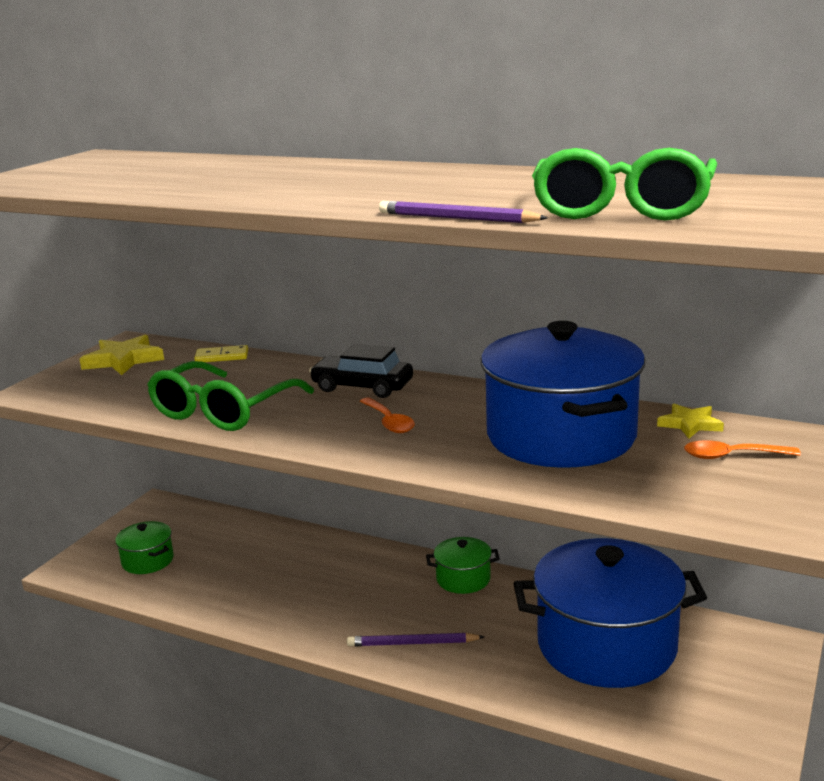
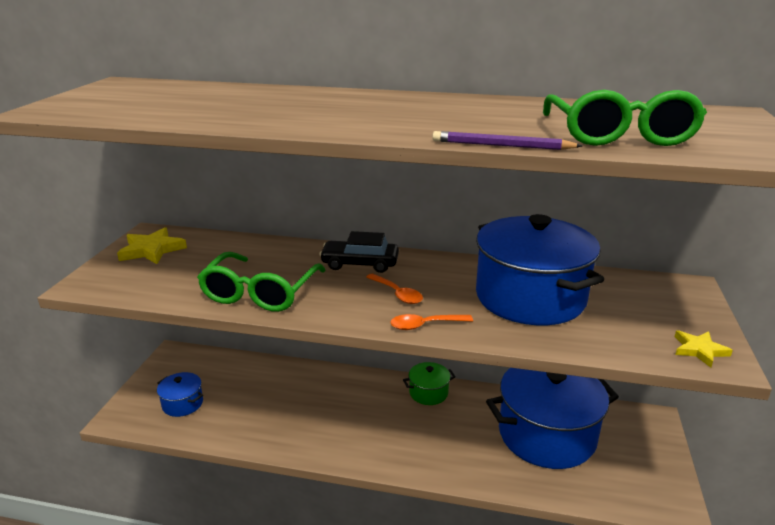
camera: 15 degrees left, 5 degrees up
(147, 561) = (182, 404): green pot -> blue pot
(222, 357) = (234, 243): yellow domino -> none
(412, 643) = (413, 450): purple pencil -> none
(690, 424) = (611, 281): yellow star -> yellow star (699, 350)
(732, 456) = (655, 305): orange spoon -> orange spoon (425, 325)

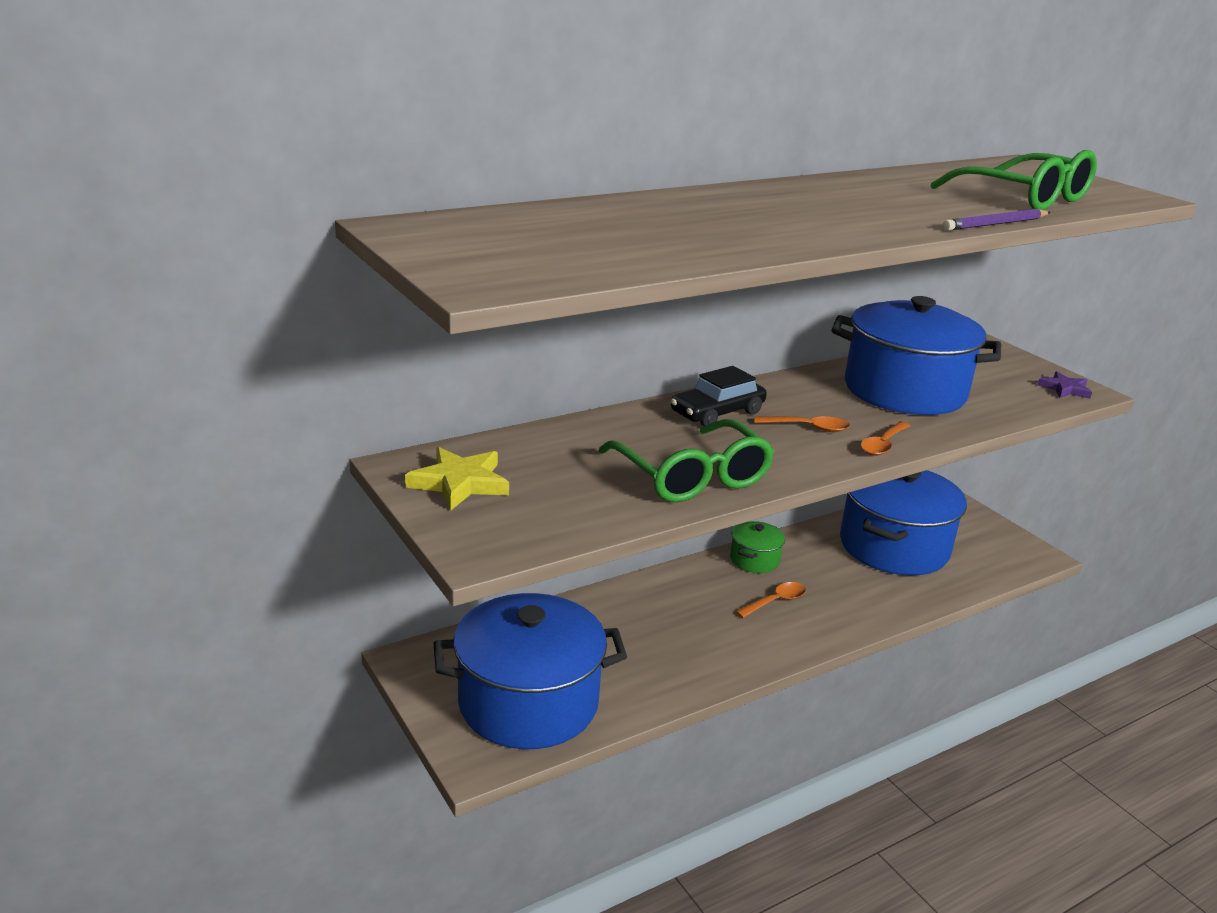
camera: 45 degrees left, 0 degrees up
(182, 404) = (528, 703): blue pot -> blue pot, size x2.26
(399, 425) = (776, 601): none -> orange spoon
(699, 350) = (1065, 389): yellow star -> purple star

